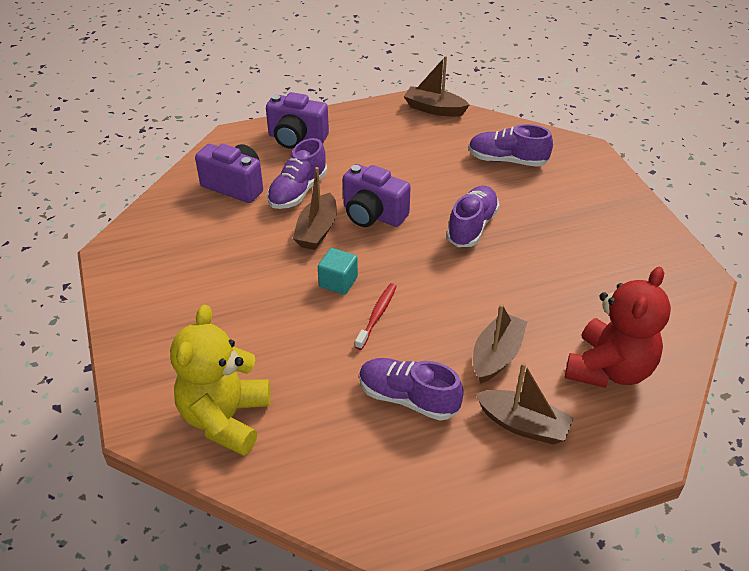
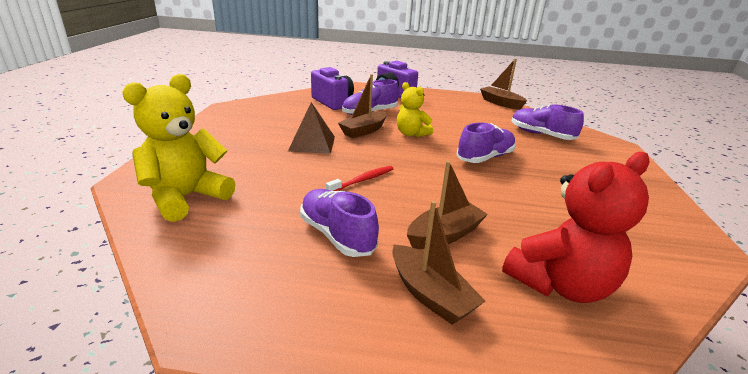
camera: 25 degrees right, 15 degrees down
(278, 278) = (312, 143): none -> brown pyramid
(338, 282) = (352, 156): turquoise cube -> none
(373, 215) = (411, 134): purple camera -> yellow teddy bear

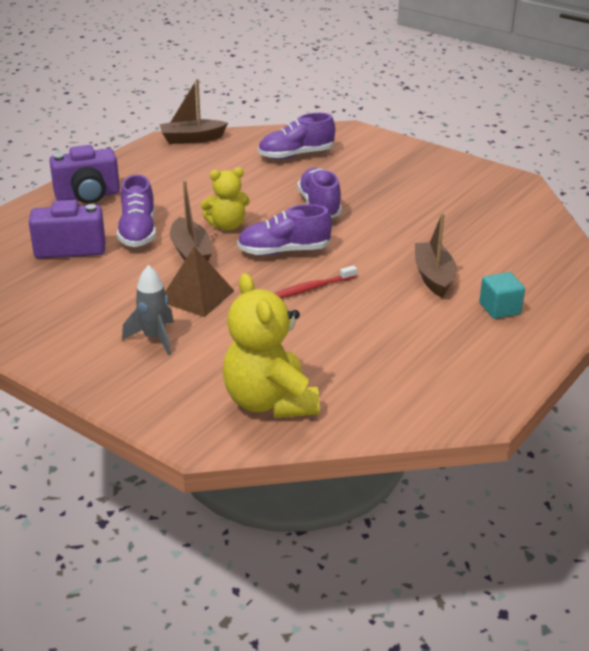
camera: 60 degrees left, 5 degrees up
(250, 142) = (154, 338): none -> grey rocket
(337, 235) = (400, 328): purple shoe -> purple shoe (284, 251)
(363, 180) = (313, 288): red toothbrush -> red toothbrush turned 105 degrees counterclockwise
(430, 295) = (499, 308): brown boat -> turquoise cube
(560, 284) = (518, 254): red teddy bear -> none

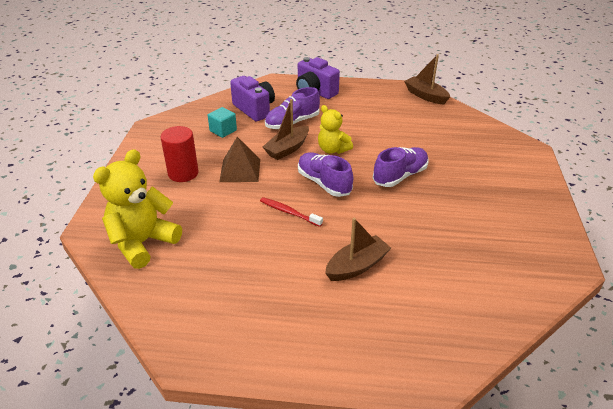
camera: 60 degrees right, 5 degrees up
(154, 338) = (183, 173): grey rocket -> red cylinder
(296, 155) = (458, 140): purple shoe -> none
(499, 308) = (343, 321): turquoise cube -> turquoise cube (223, 131)

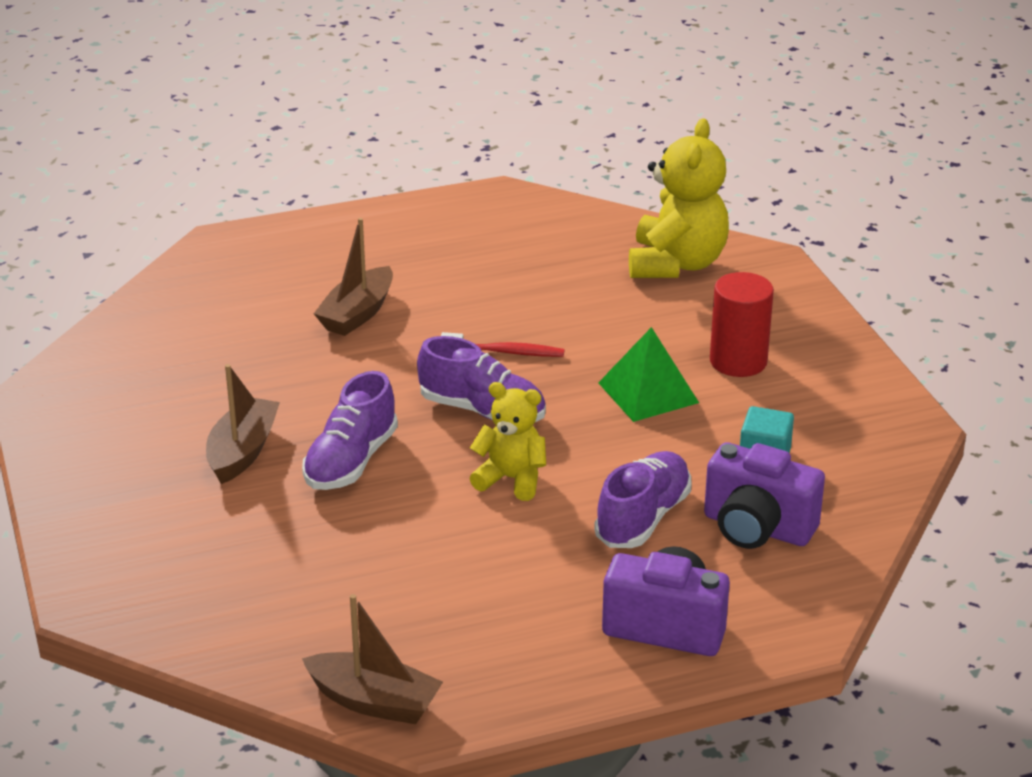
camera: 155 degrees right, 5 degrees down
(240, 170) = (648, 392): brown pyramid -> green pyramid
(287, 149) = (600, 455): brown boat -> brown boat (243, 451)

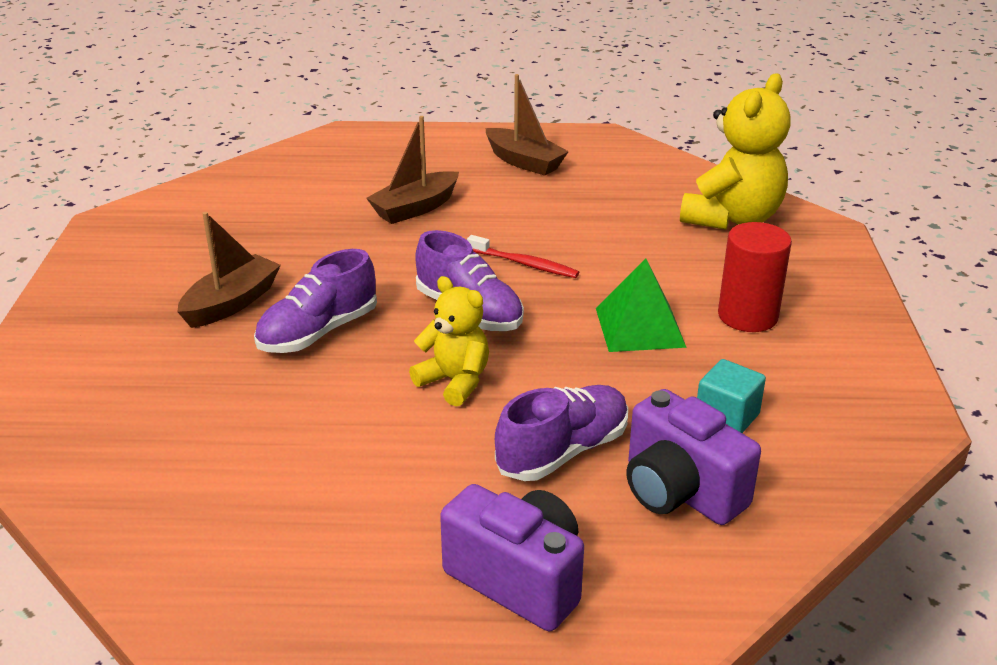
camera: 20 degrees right, 0 degrees up
(374, 702) = (162, 583): brown boat -> brown boat (524, 162)

